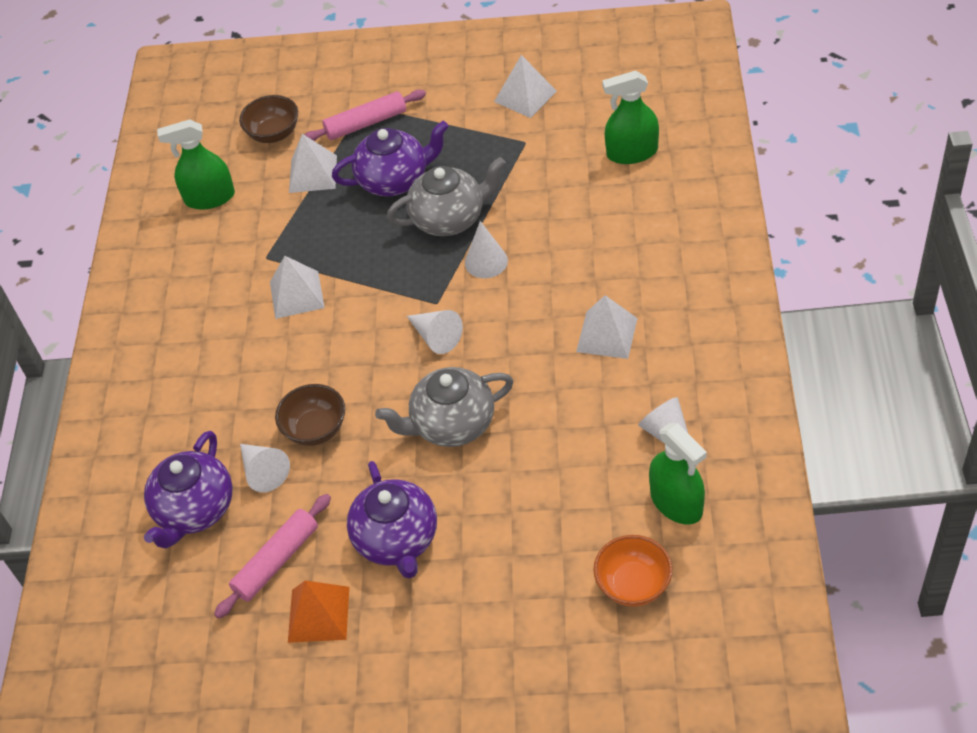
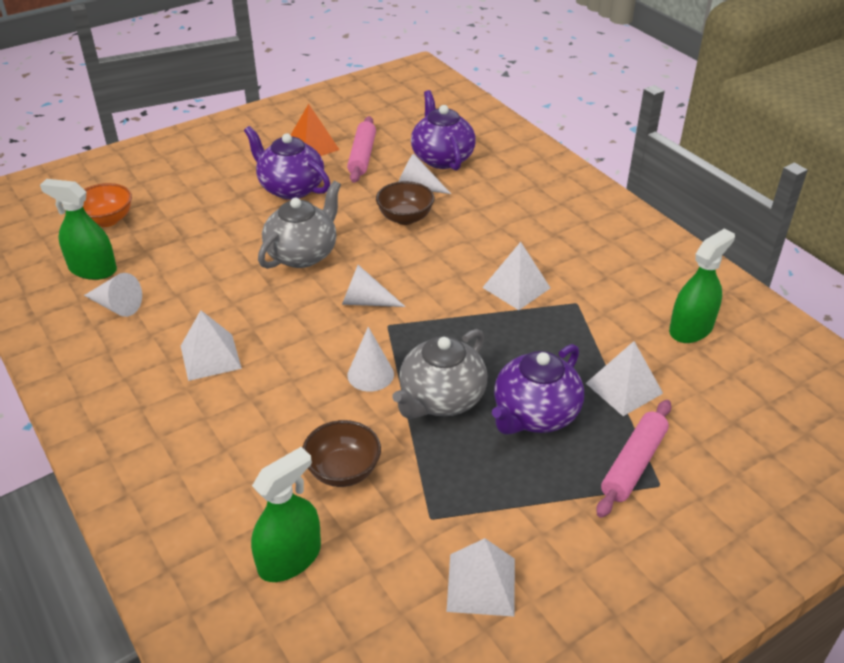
camera: 140 degrees right, 10 degrees down
(274, 134) = (714, 411): brown bowl -> brown bowl (343, 471)

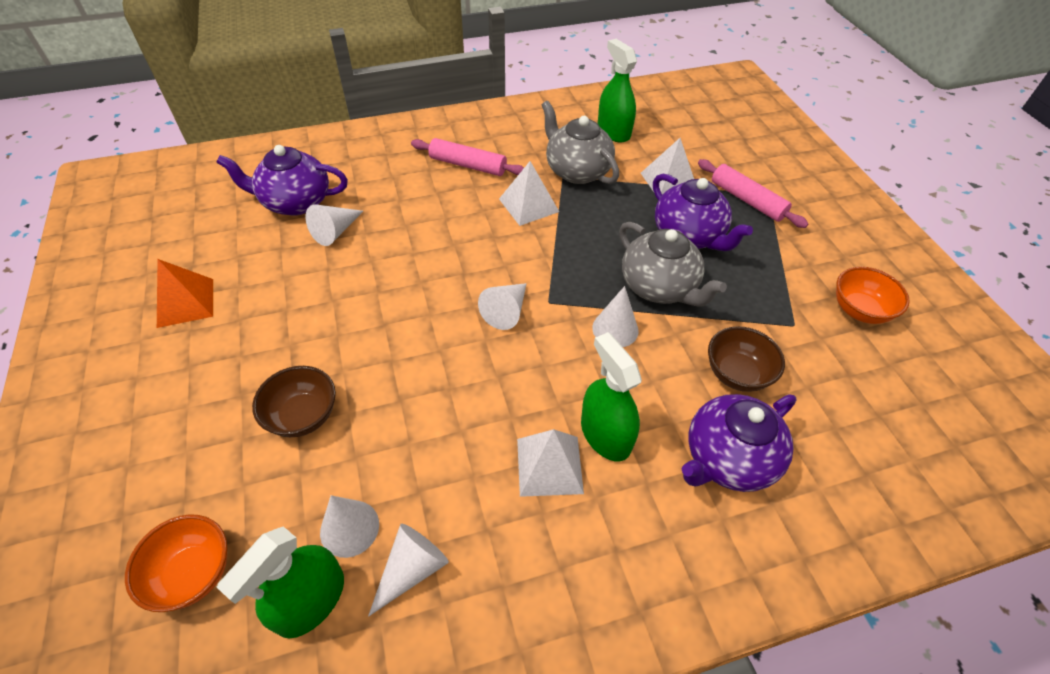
camera: 75 degrees left, 10 degrees up
(143, 271) = (349, 528): none -> white cone
(289, 558) = (838, 432): green spray bottle -> green spray bottle (605, 434)
(291, 188) = (262, 338): purple teapot -> purple teapot (727, 459)
(303, 254) = (401, 349): grey teapot -> grey teapot (577, 171)
(362, 156) = (243, 262): pink rolling pin -> pink rolling pin (468, 165)
(405, 218) = (383, 252): brown bowl -> brown bowl (303, 416)
(481, 584) = (859, 310): white pyramid -> orange bowl

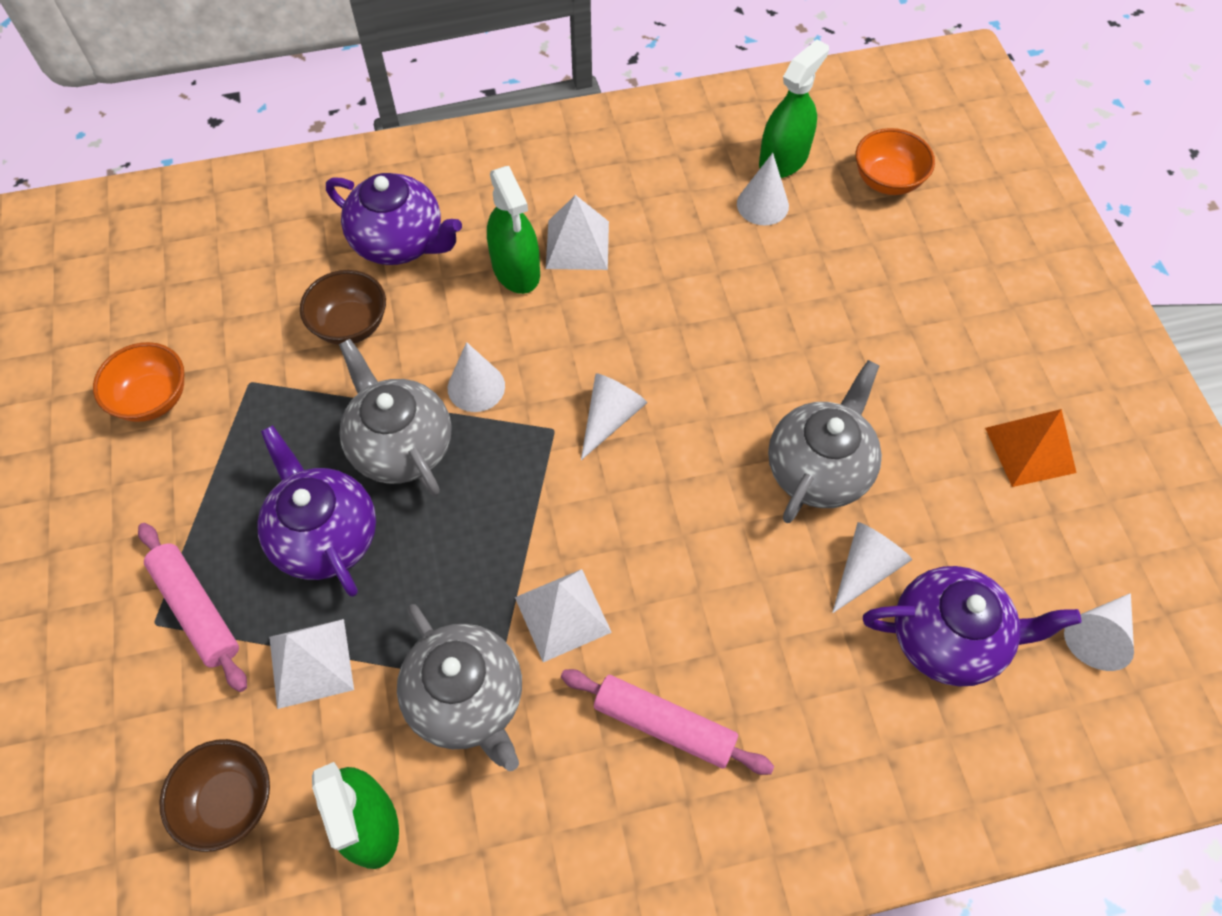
camera: 175 degrees left, 10 degrees up
(303, 416) = (833, 302): brown bowl -> brown bowl (229, 802)
(351, 284) = (819, 469): none -> grey teapot
(412, 569) = (703, 175): white cone -> white cone (1097, 636)
(727, 459) = (400, 242): purple teapot -> purple teapot turned 60 degrees clockwise

